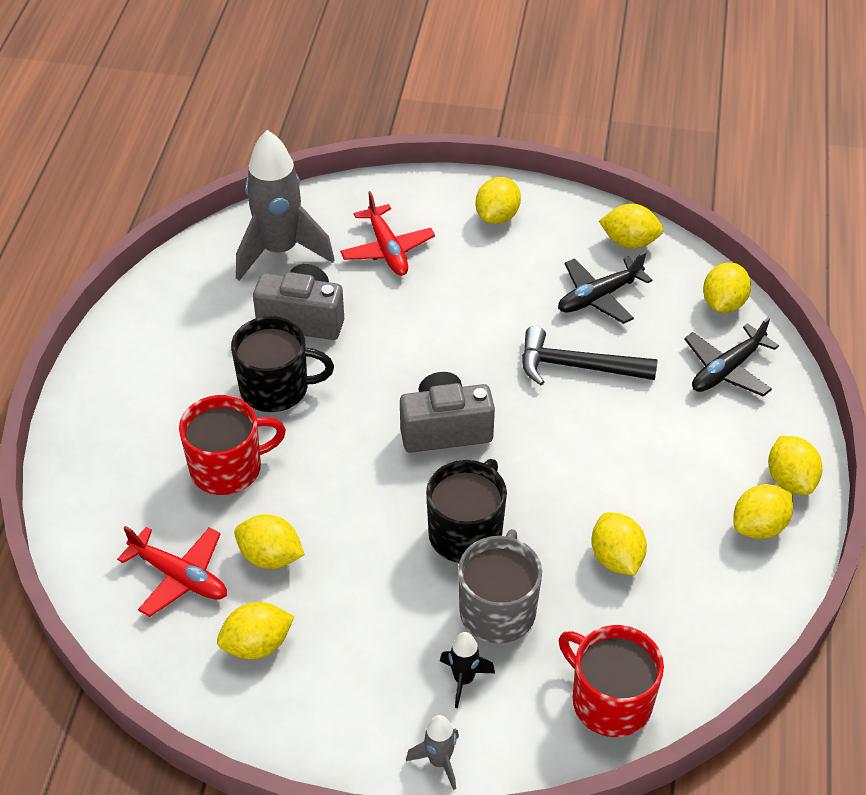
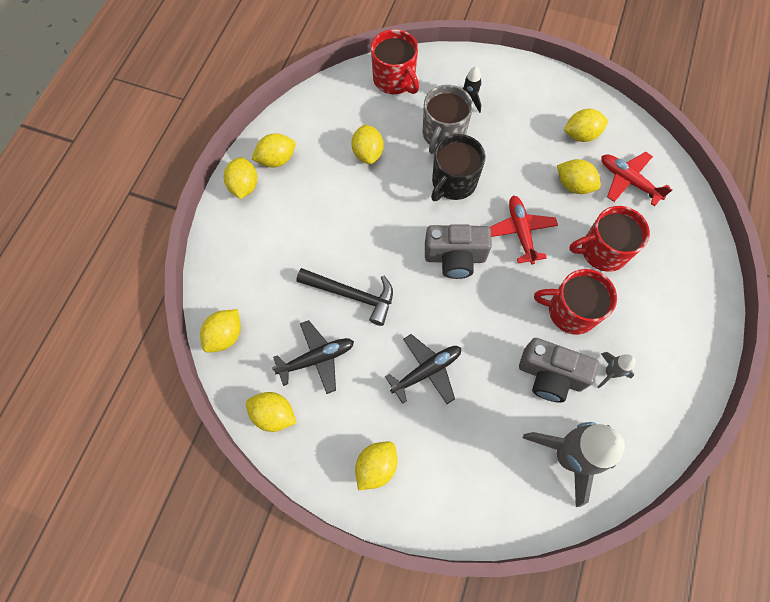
camera: 170 degrees left, 20 degrees up
(276, 388) = (570, 311): black mug -> red mug
(387, 249) = (476, 441): red plane -> red plane (520, 231)
(439, 761) = (487, 65): grey rocket -> grey rocket (610, 372)
(727, 370) = (248, 275): black plane -> black plane (426, 371)

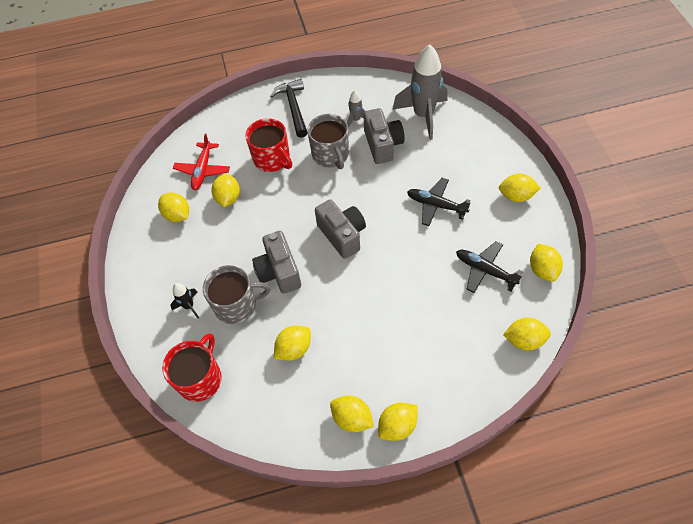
camera: 120 degrees left, 10 degrees down
(352, 295) = (423, 279): black hammer -> black hammer (293, 108)
(453, 182) = (279, 272): black mug -> grey camera
(520, 231) = (291, 209): red plane -> none
(570, 311) = (331, 155): red mug -> grey mug

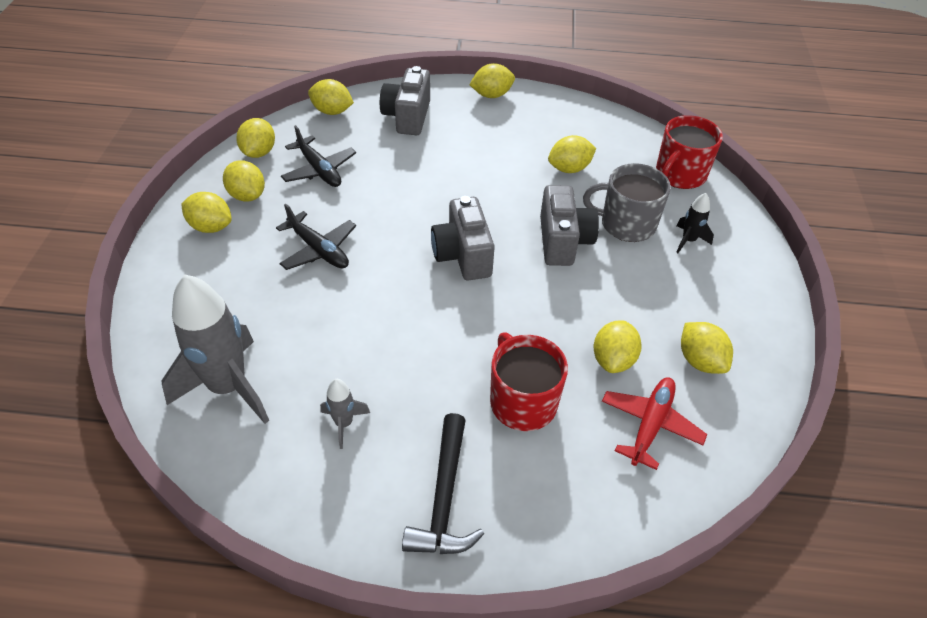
camera: 165 degrees left, 10 degrees down
(331, 155) = (422, 373): grey mug -> none
(352, 418) = (531, 109): yellow lemon -> yellow lemon (247, 195)
(382, 145) = (330, 360): grey camera -> grey camera (407, 117)

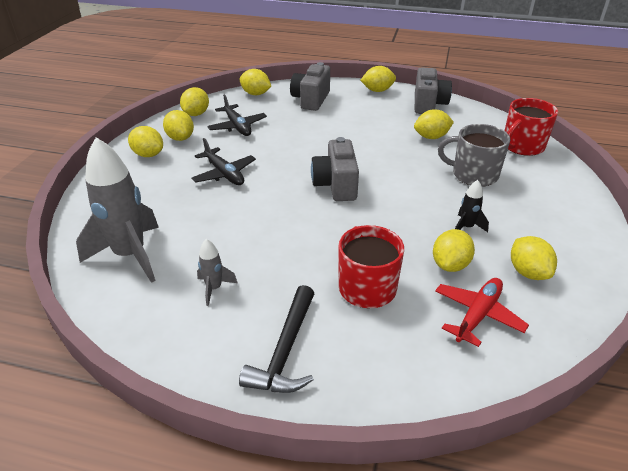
camera: 10 degrees right, 10 degrees down
(563, 241) = (419, 182): grey camera -> grey camera (428, 104)
(688, 240) = (525, 189): black rocket -> black rocket (466, 227)

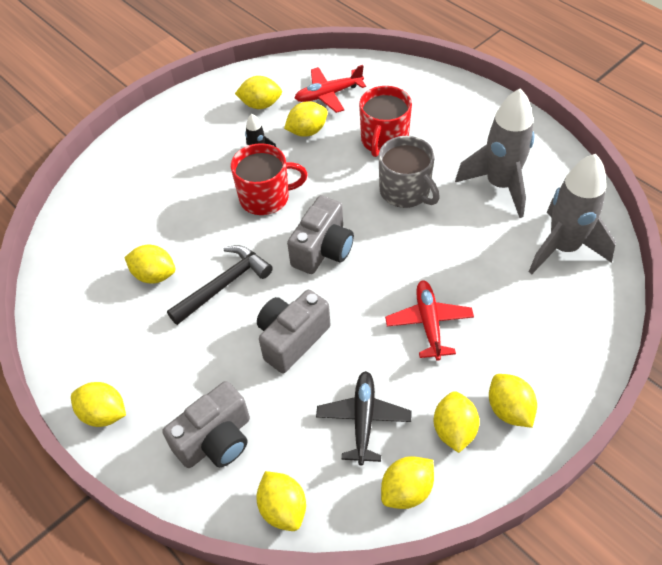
camera: 145 degrees left, 15 degrees up
(214, 288) = (500, 185): grey rocket -> grey rocket, size x2.19
(224, 174) = (428, 323): black plane -> red plane
(285, 351) = (471, 122): black hammer -> black hammer (223, 285)
(428, 104) = (81, 340): grey camera -> grey camera (292, 339)
(473, 175) = (182, 203): grey mug -> grey mug (405, 191)
(522, 146) = (86, 216): red mug -> red mug (266, 197)
(528, 272) = (260, 105): yellow lemon -> yellow lemon turned 75 degrees clockwise

